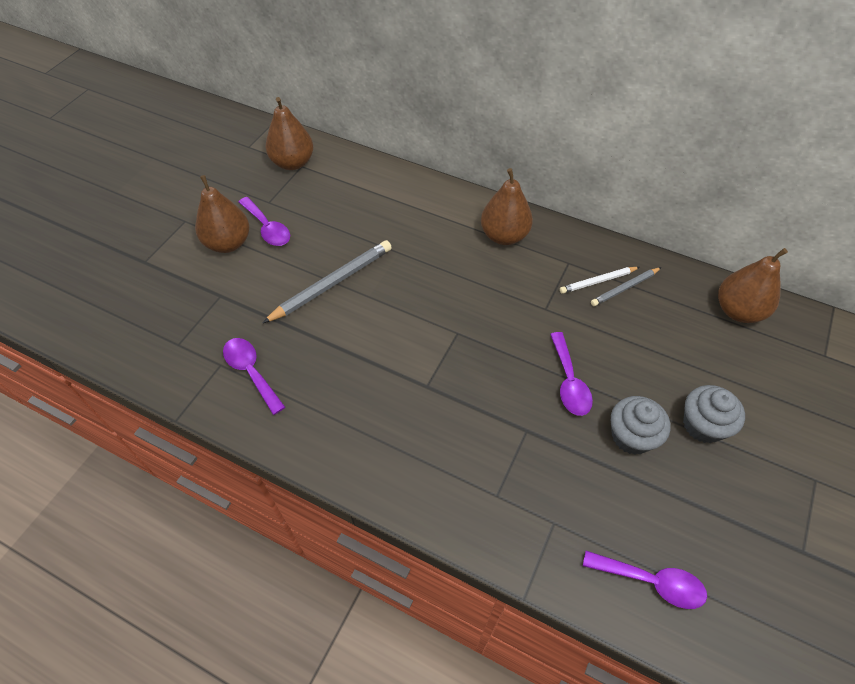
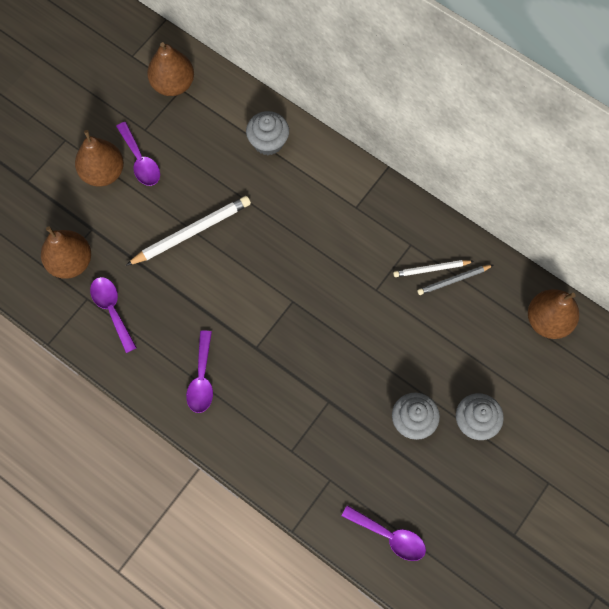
camera: 10 degrees right, 15 degrees up
(333, 283) = (192, 232): grey pencil -> white pencil
(398, 196) = (268, 142): none -> grey cupcake
(504, 236) = (358, 205): brown pear -> brown pear (71, 262)
(569, 382) = (376, 364): purple spoon -> purple spoon (202, 379)

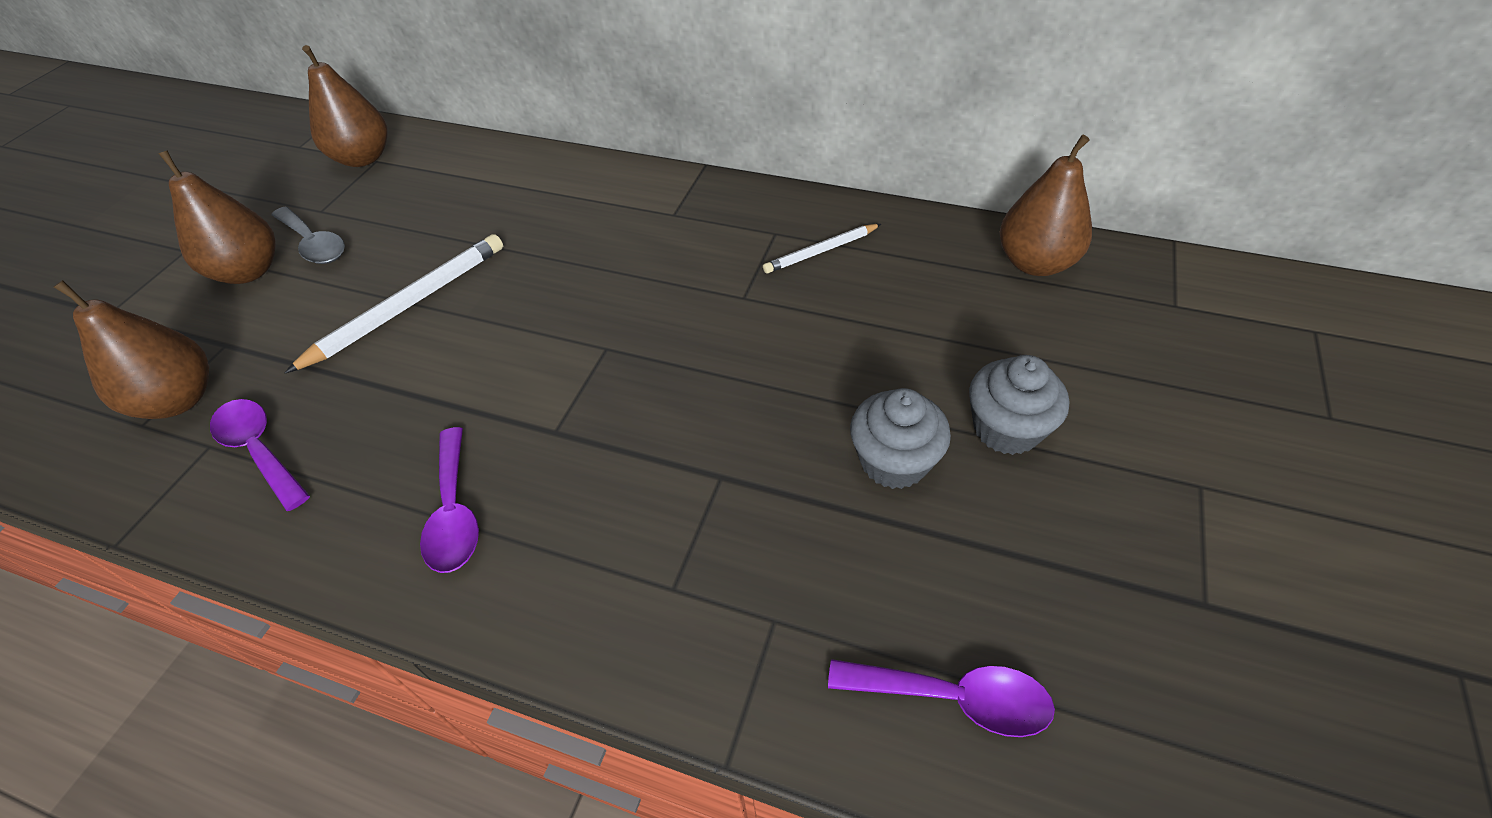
camera: 15 degrees left, 20 degrees down
(140, 161) = (314, 244): purple spoon -> grey spoon
(268, 142) = (518, 180): grey cupcake -> none
(453, 280) = (861, 255): grey pencil -> none

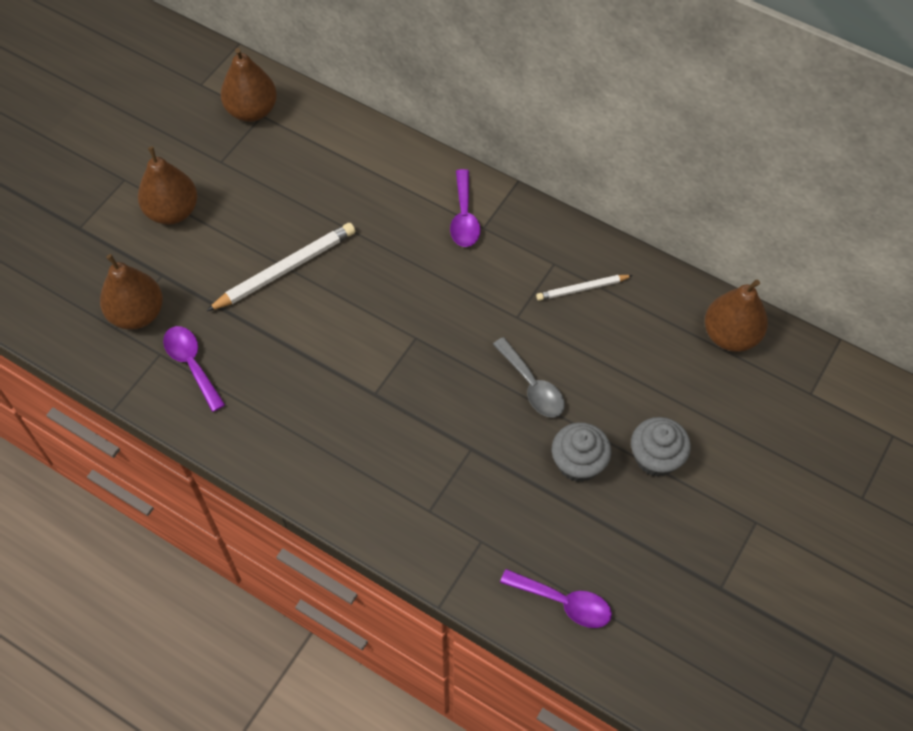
camera: 10 degrees right, 10 degrees up
(314, 244) = (218, 196): grey spoon -> grey spoon (532, 386)
(454, 513) = (309, 435): purple spoon -> purple spoon (464, 217)

